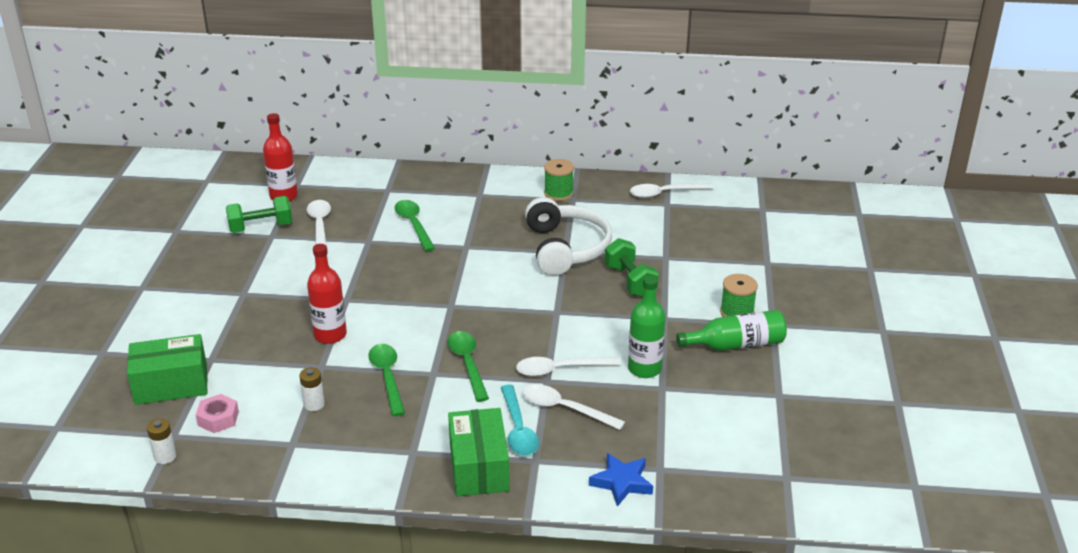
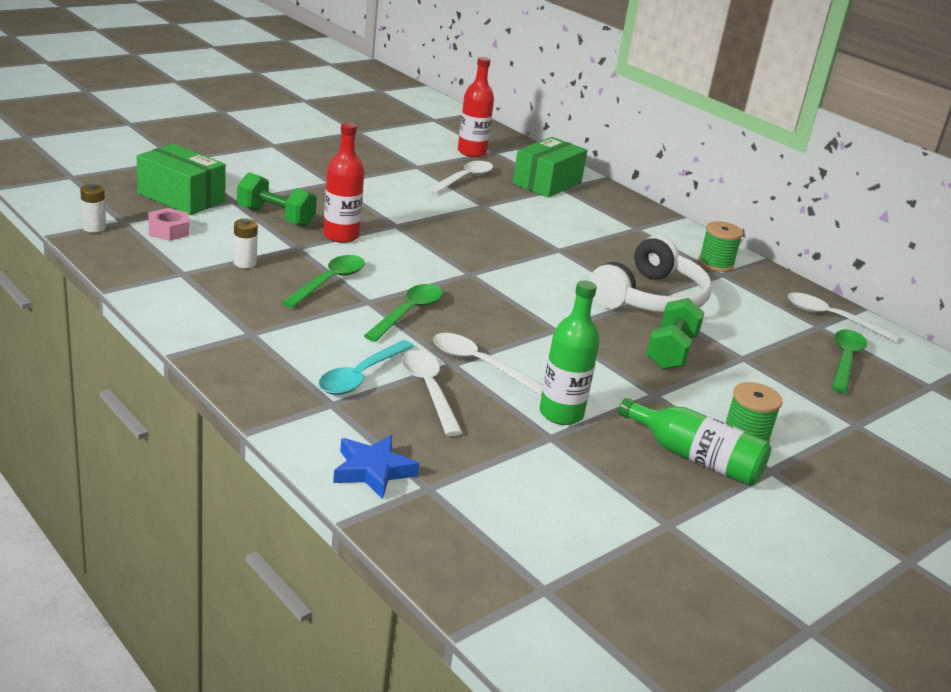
camera: 40 degrees right, 5 degrees down
(261, 227) = (419, 158): green dumbbell -> green dumbbell (276, 217)
(413, 224) = (541, 215): green spoon -> green spoon (845, 360)
(479, 467) = (278, 376): green box -> green box (547, 183)

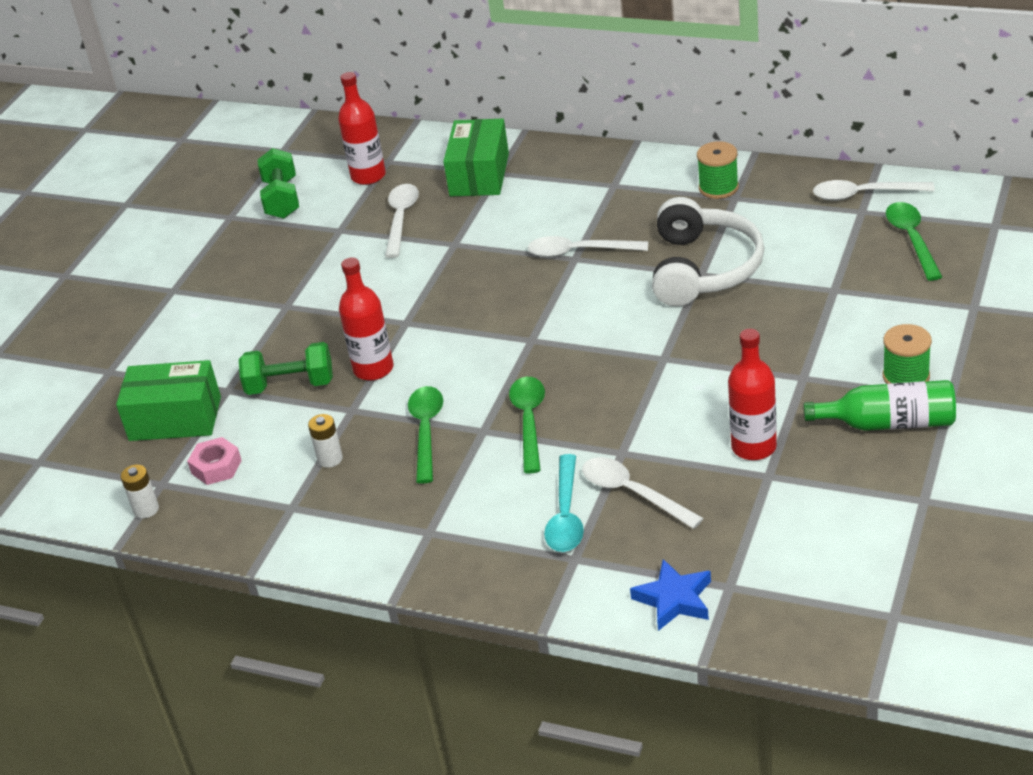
camera: 20 degrees left, 10 degrees up
(479, 364) = (643, 438): white spoon -> white spoon (579, 252)
(561, 414) = (753, 447): green bottle -> red bottle
(671, 352) = (774, 321): green dumbbell -> green dumbbell (282, 199)

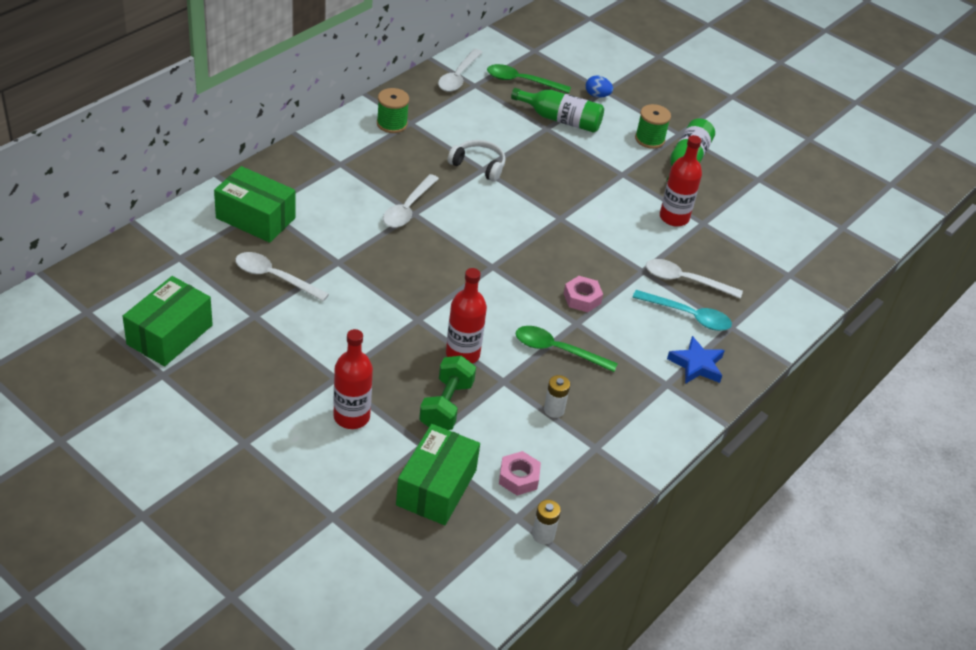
camera: 80 degrees left, 5 degrees up
(282, 199) = (169, 334): green dumbbell -> green box
(368, 176) = (190, 275): red bottle -> red bottle (351, 417)
(529, 421) = (582, 298): green spoon -> pink nut
(632, 493) = (685, 280): white spoon -> white spoon turned 45 degrees clockwise
(674, 599) = (789, 299): blue star -> blue star (696, 365)
(704, 268) = (478, 165): white headphones -> white headphones, size x0.56
(865, 294) = (560, 119): none -> green bottle
(954, 304) = (597, 95): none -> blue egg

